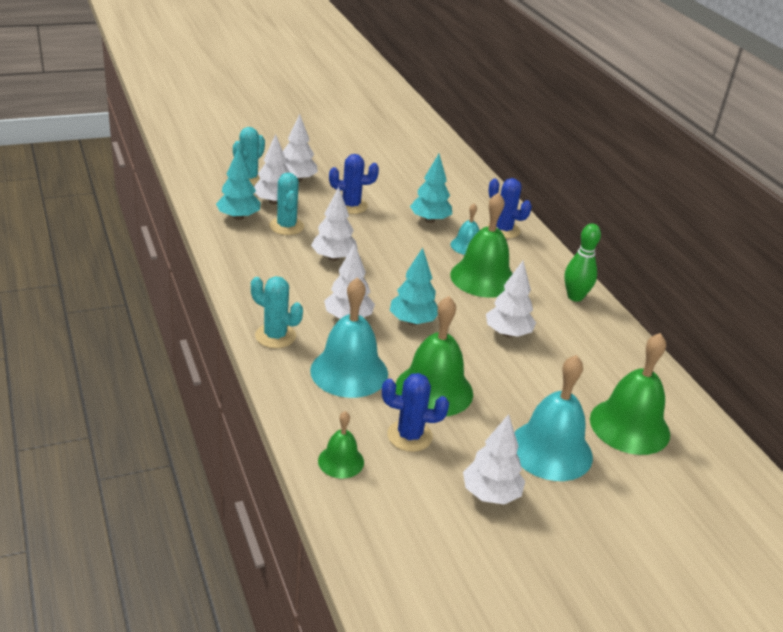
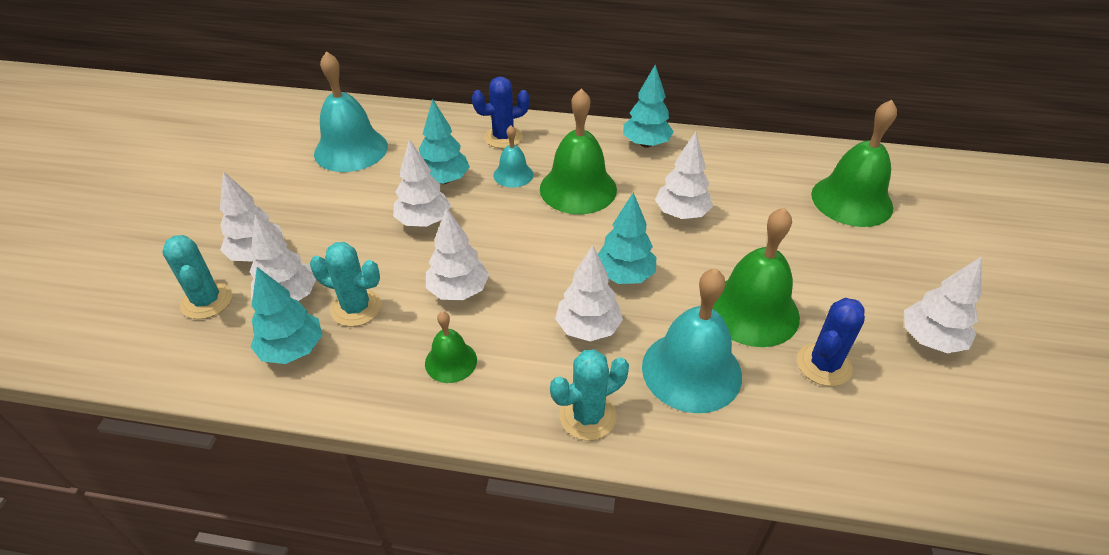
camera: 55 degrees left, 10 degrees up
(341, 461) = (852, 447): green bell -> green bell (451, 361)
(351, 206) = (361, 230): blue cactus -> none
(382, 225) = (423, 221): none -> white tree
(551, 450) = (873, 266): turquoise bell -> turquoise bell (351, 149)
(575, 297) = (646, 144): green bowling pin -> turquoise tree

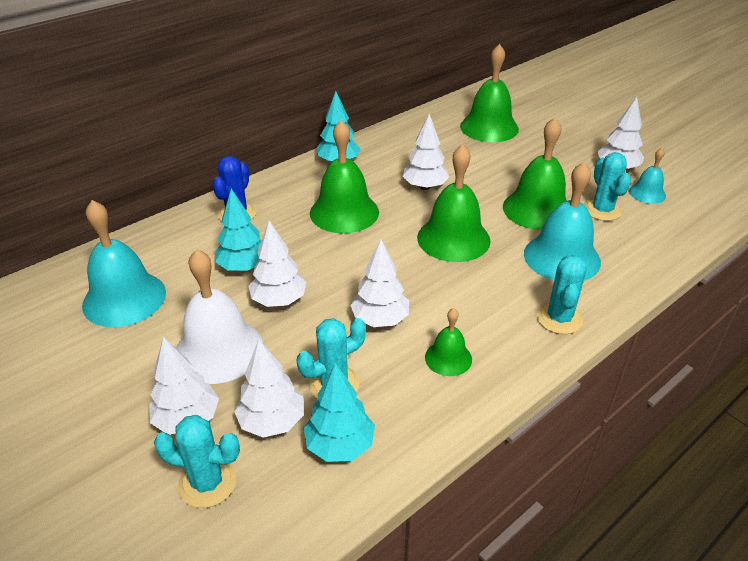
camera: 50 degrees left, 5 degrees down
(339, 225) = (219, 350): none -> white bell
(513, 174) = (287, 231): turquoise bell -> turquoise bell (647, 193)
(588, 328) = (484, 278): white tree -> none
(624, 275) = (453, 239): turquoise tree -> green bell
(824, 365) = (602, 210): blue cactus -> turquoise cactus

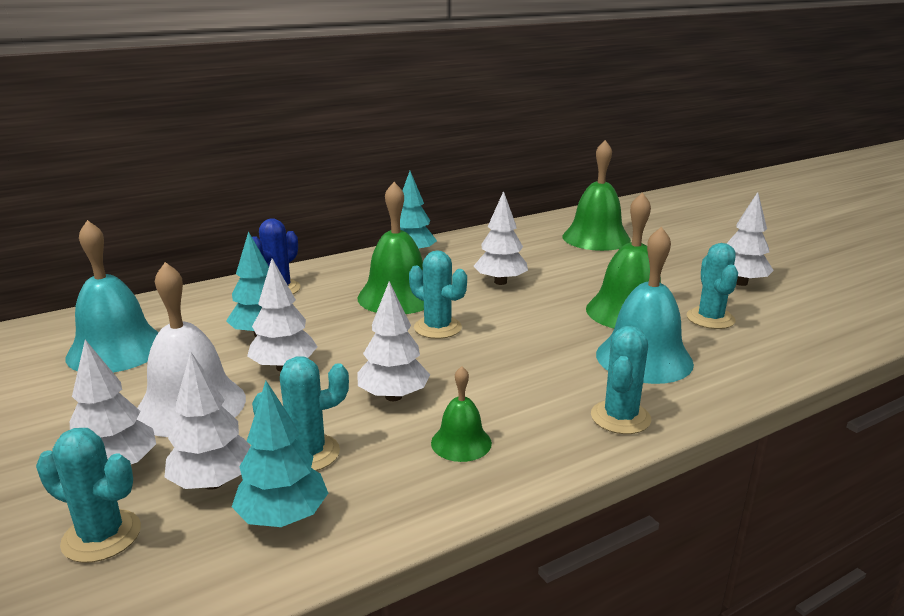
camera: 10 degrees right, 15 degrees down
(390, 243) = (437, 328): none -> turquoise cactus
(453, 239) = (515, 330): green bell -> none
(647, 193) = (773, 308): turquoise bell -> none

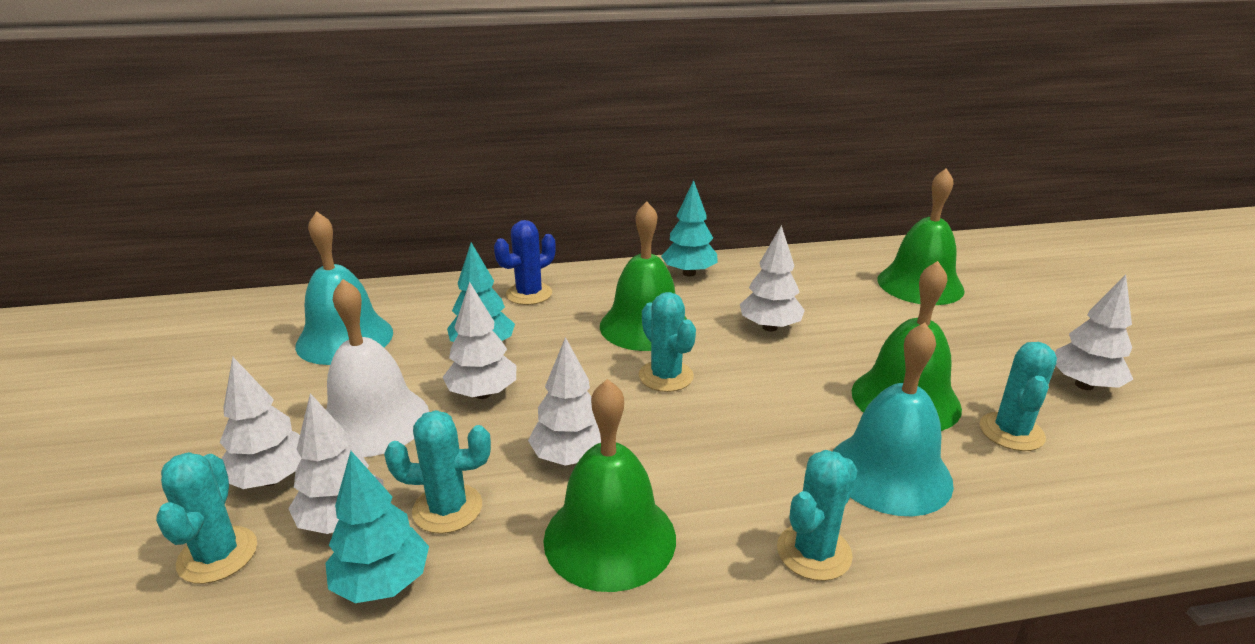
camera: 20 degrees right, 5 degrees up
(101, 536) = (218, 555): turquoise cactus -> turquoise cactus turned 45 degrees clockwise
(461, 442) = (609, 538): green bell -> green bell, size x1.89

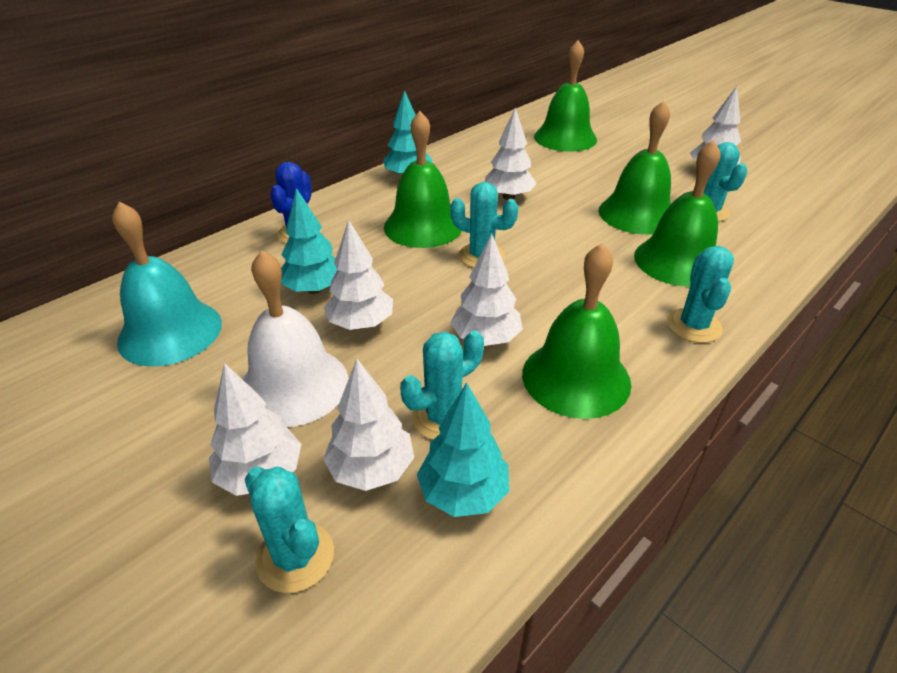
camera: 35 degrees left, 10 degrees up
(889, 472) = (678, 261): turquoise bell -> green bell

